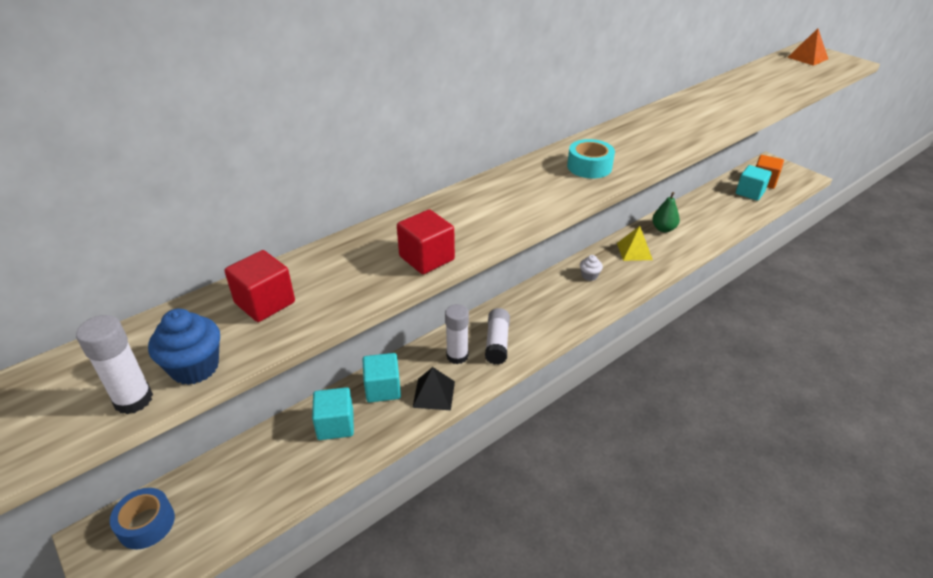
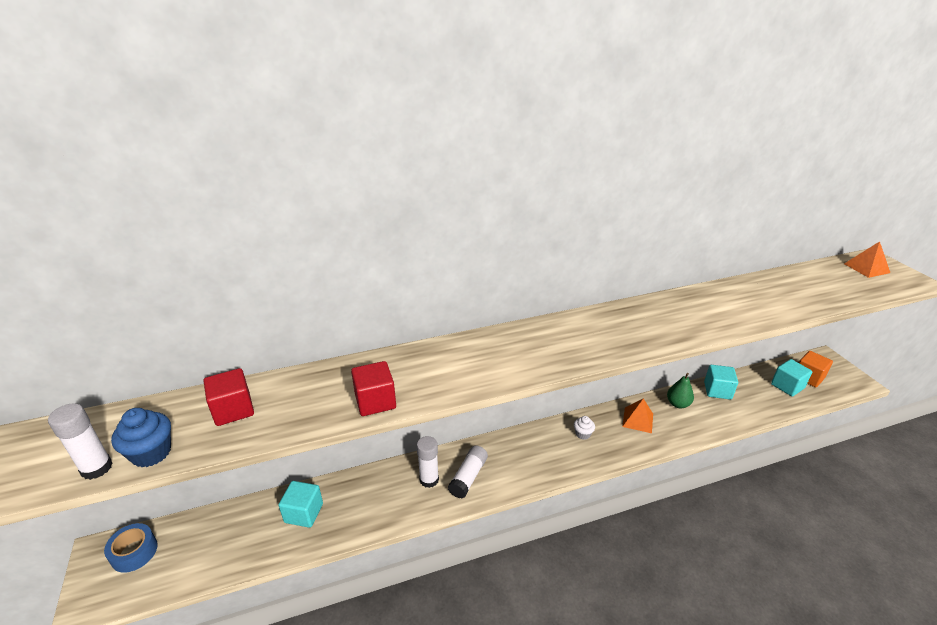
camera: 20 degrees right, 5 degrees down
(383, 389) = (355, 492): turquoise cube -> turquoise cube (717, 390)
(433, 394) = (392, 509): black pyramid -> none
(589, 167) = (569, 344): turquoise tape -> none
(634, 251) = (638, 420): yellow pyramid -> orange pyramid

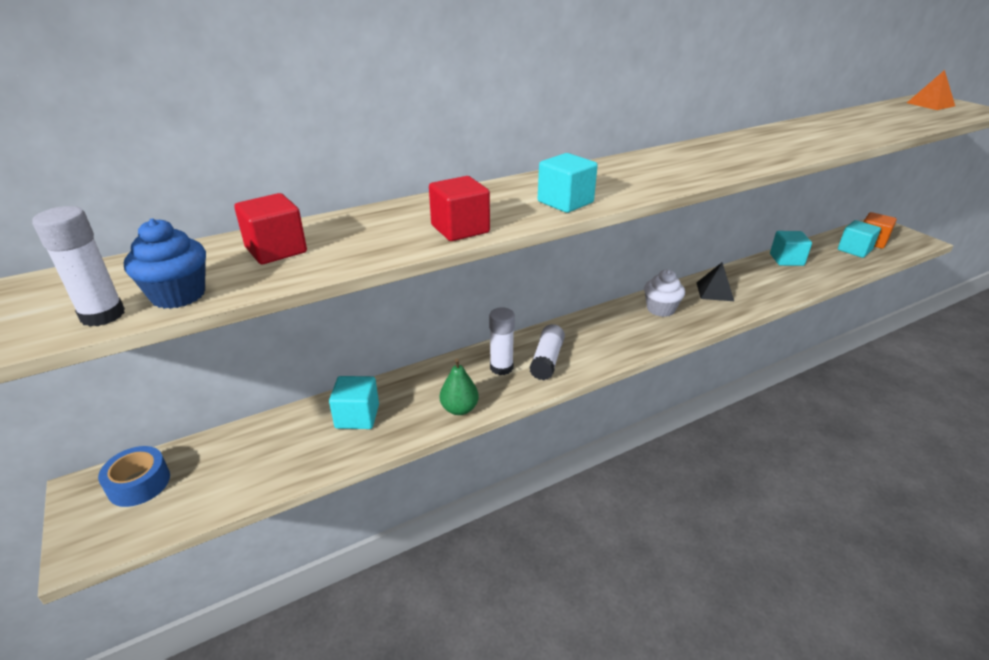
camera: 10 degrees left, 0 degrees up
(471, 376) = (565, 202): none -> turquoise cube
(582, 434) = (660, 309): white cupcake -> white cupcake, size x1.62
(638, 420) = (715, 291): orange pyramid -> black pyramid
(678, 404) = (750, 274): green pear -> green pear (459, 409)

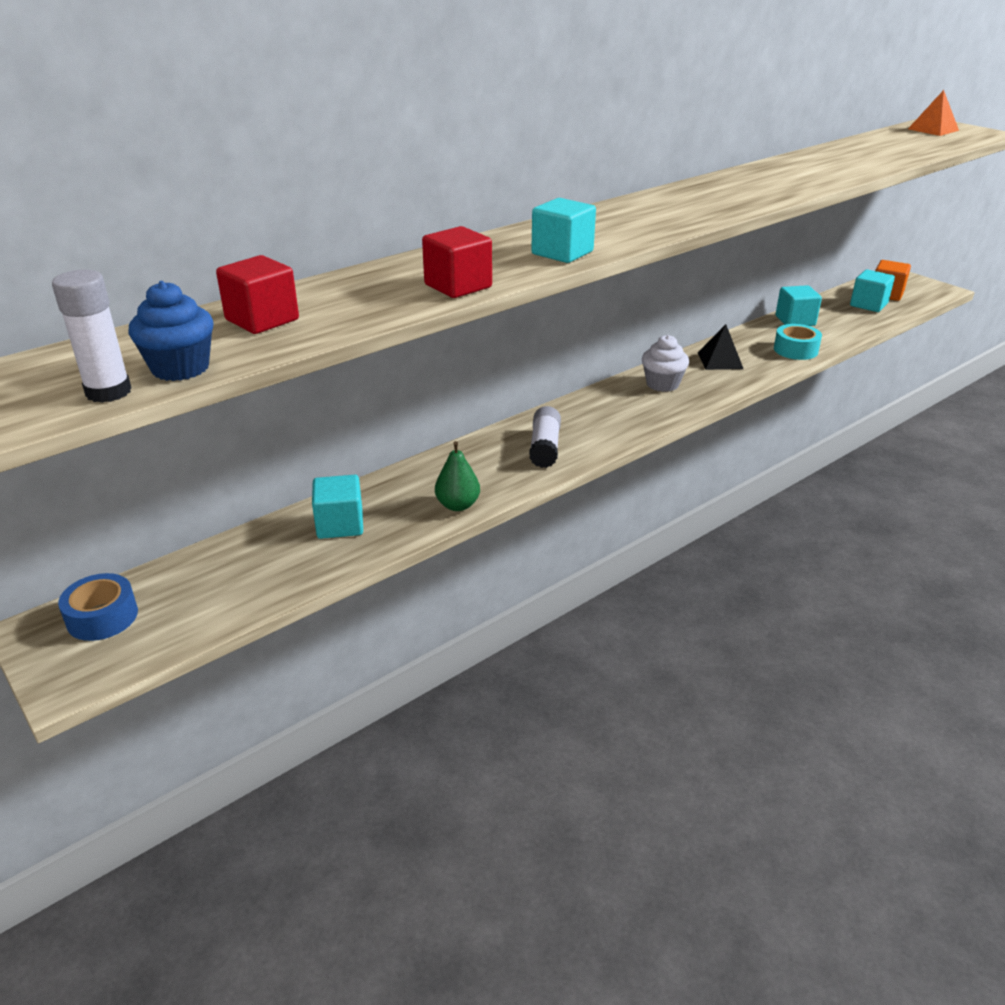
camera: 10 degrees left, 0 degrees up
(501, 367) = (494, 460): white glue stick -> none
(783, 287) = (795, 350): none -> turquoise tape

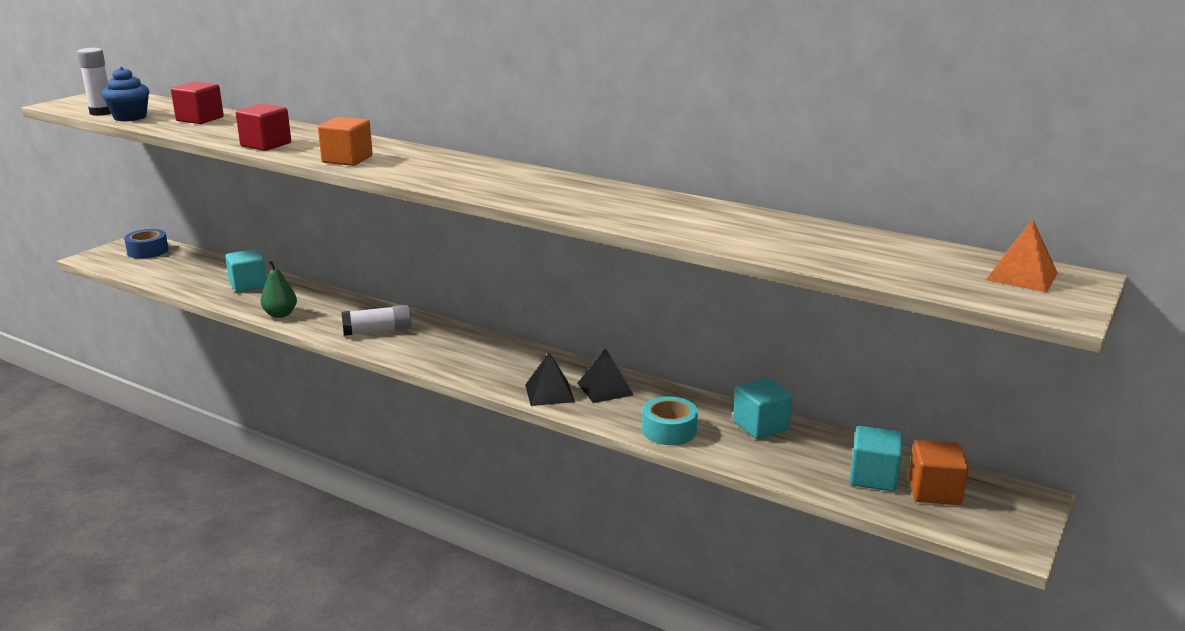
camera: 70 degrees right, 10 degrees down
(562, 253) = (347, 159): turquoise cube -> orange cube
(662, 384) = (527, 365): white cupcake -> none
(720, 383) = (549, 393): none -> black pyramid

